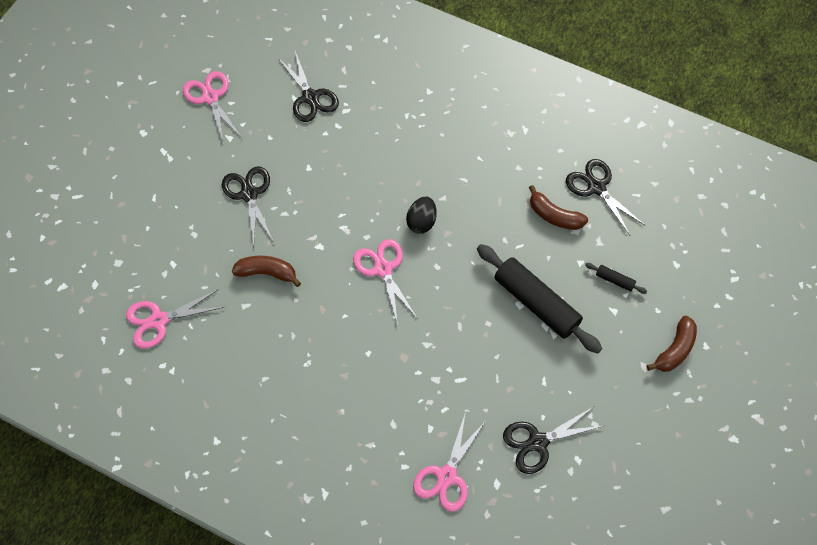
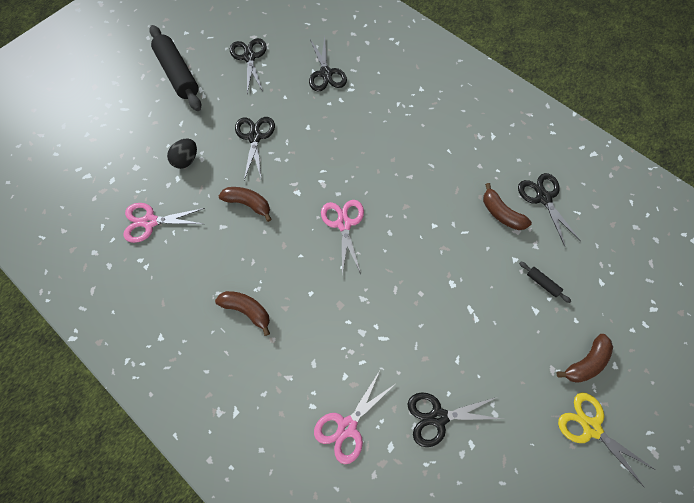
camera: 15 degrees right, 5 degrees up
(210, 97) = (249, 57): pink scissors -> black scissors
(303, 388) = (247, 310): none -> brown banana
(421, 222) = (386, 192): black egg -> black egg (186, 160)
(536, 303) = (467, 286): black rolling pin -> black rolling pin (178, 74)
(693, 412) = (591, 427): none -> yellow scissors

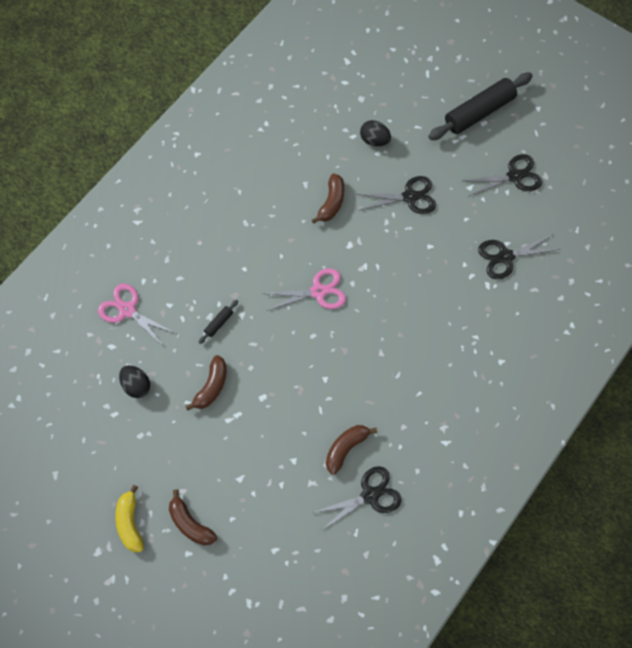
camera: 85 degrees right, 0 degrees up
(150, 222) = (304, 123): pink scissors -> none
(247, 310) = (225, 217): brown banana -> brown banana (211, 386)
(438, 417) = (136, 385): black scissors -> black egg
(542, 283) = (269, 487): black rolling pin -> black rolling pin (219, 323)
(591, 427) = (130, 523): yellow scissors -> yellow banana

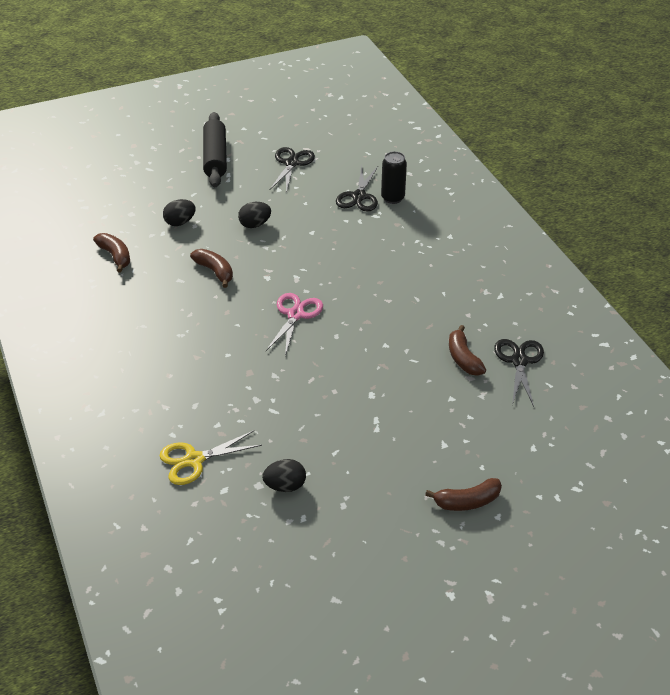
camera: 60 degrees left, 25 degrees down
(127, 310) = (194, 460): pink scissors -> yellow scissors
(130, 523) = (435, 552): yellow banana -> none
(211, 386) = (332, 427): brown banana -> brown banana (115, 256)
(219, 323) = (269, 395): black rolling pin -> none
(409, 197) = (255, 224): black scissors -> black egg
(523, 286) = (392, 198): none -> black can

